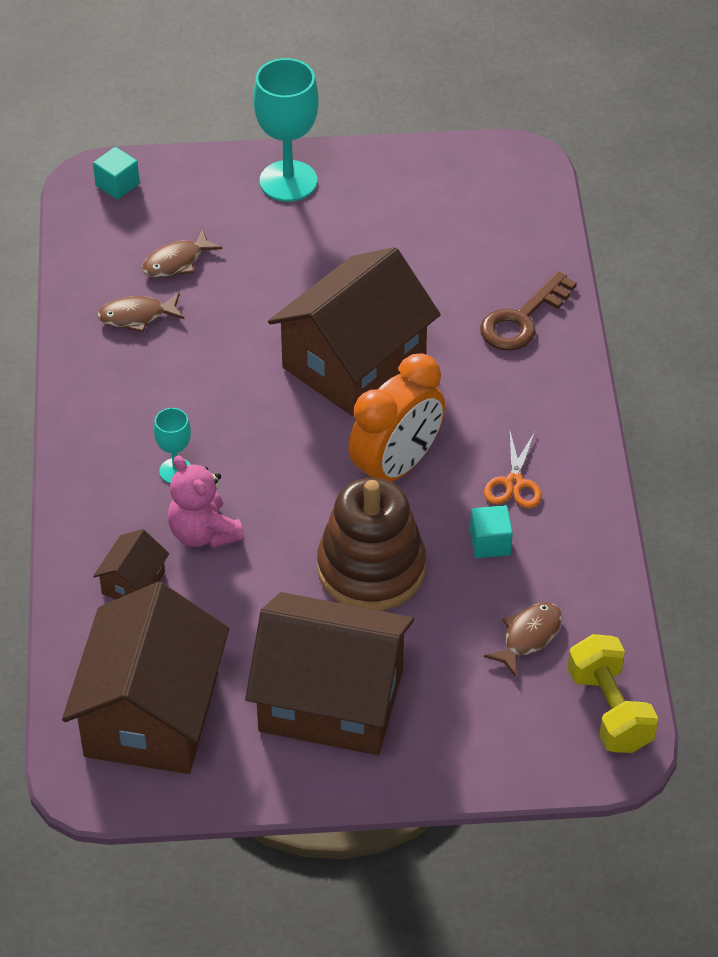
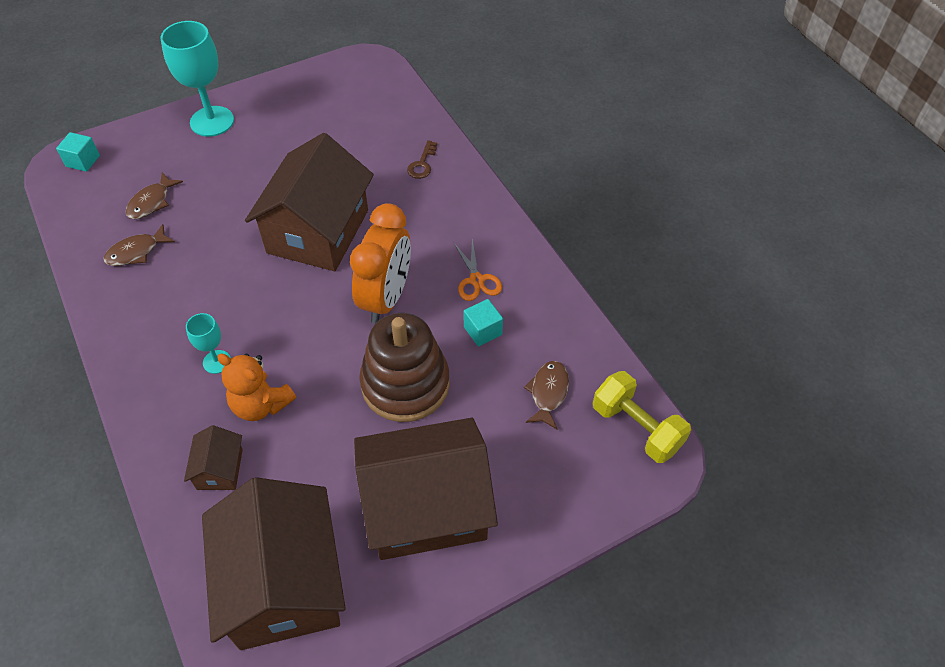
camera: 25 degrees left, 5 degrees up
(204, 533) = (261, 404): pink teddy bear -> orange teddy bear
(522, 319) = (422, 164): brown key -> brown key, size x0.59

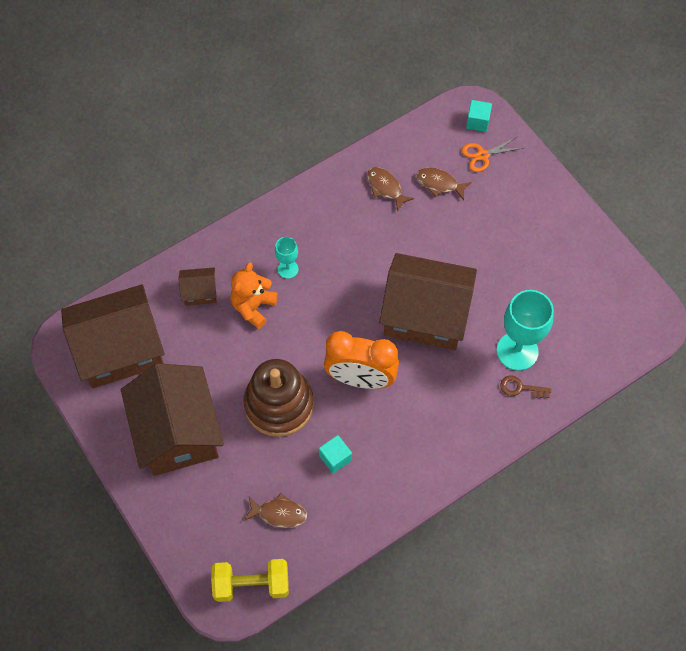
camera: 85 degrees right, 10 degrees up
(212, 121) = (543, 204): turquoise goblet -> turquoise goblet (517, 351)
(476, 280) = (388, 448): orange scissors -> orange scissors (482, 155)
(636, 428) = (251, 584): yellow dumbbell -> yellow dumbbell turned 45 degrees clockwise

